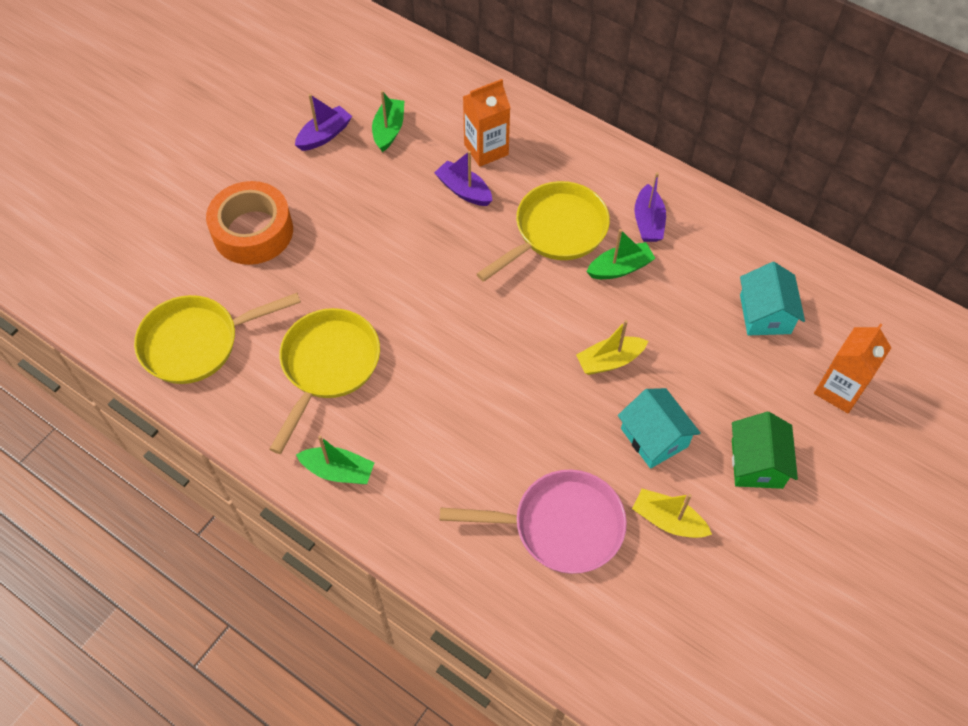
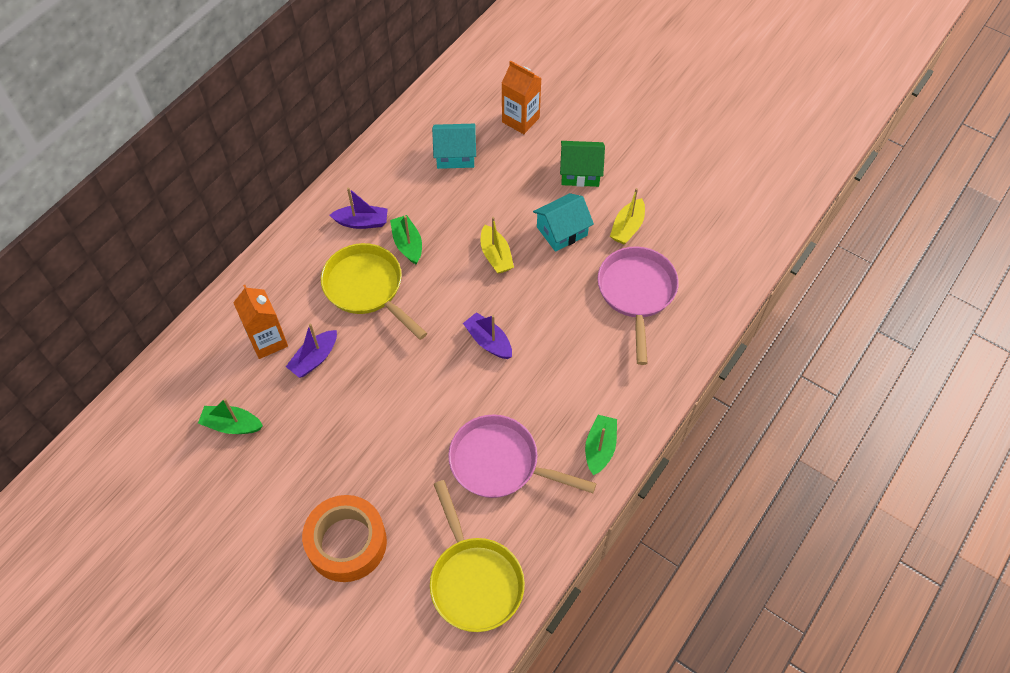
camera: 90 degrees left, 0 degrees up
(324, 135) = (230, 484): purple boat -> purple boat (488, 341)
(328, 366) = (500, 463): yellow pan -> pink pan

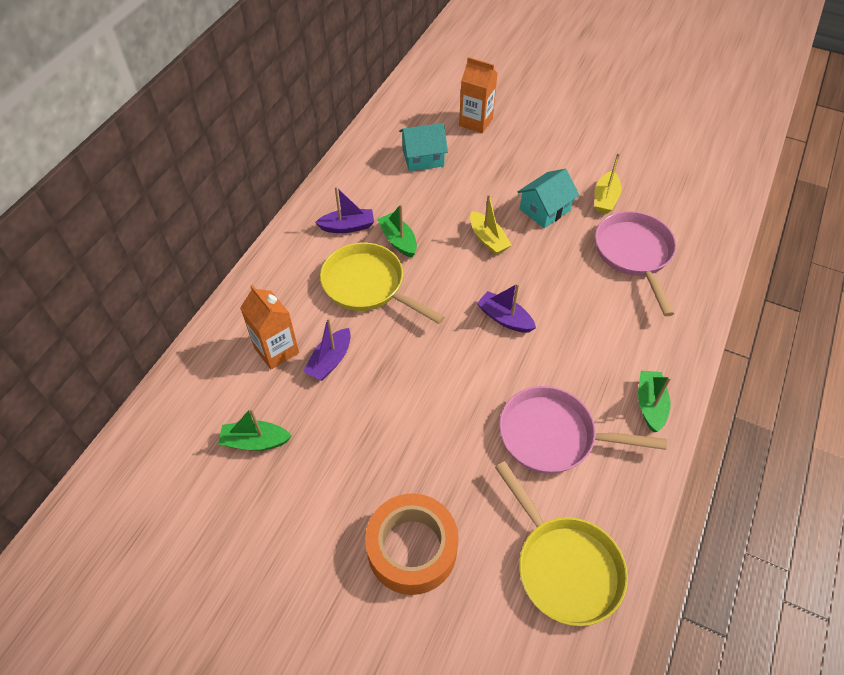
camera: 10 degrees left, 5 degrees down
(580, 172) = (545, 158): green house -> none

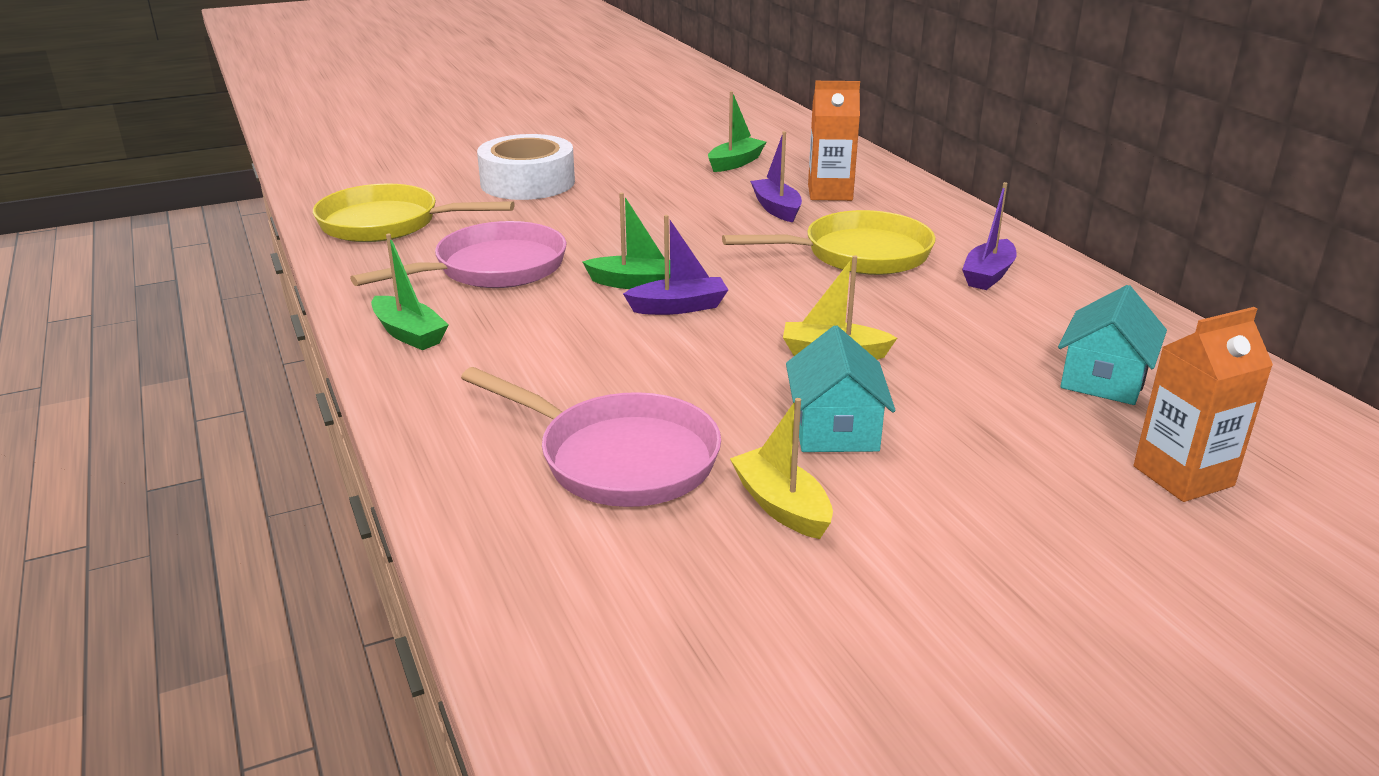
camera: 130 degrees right, 25 degrees down
(398, 240) = (917, 295): green boat -> green boat (635, 283)
(412, 548) = (527, 182): orange tape -> white tape

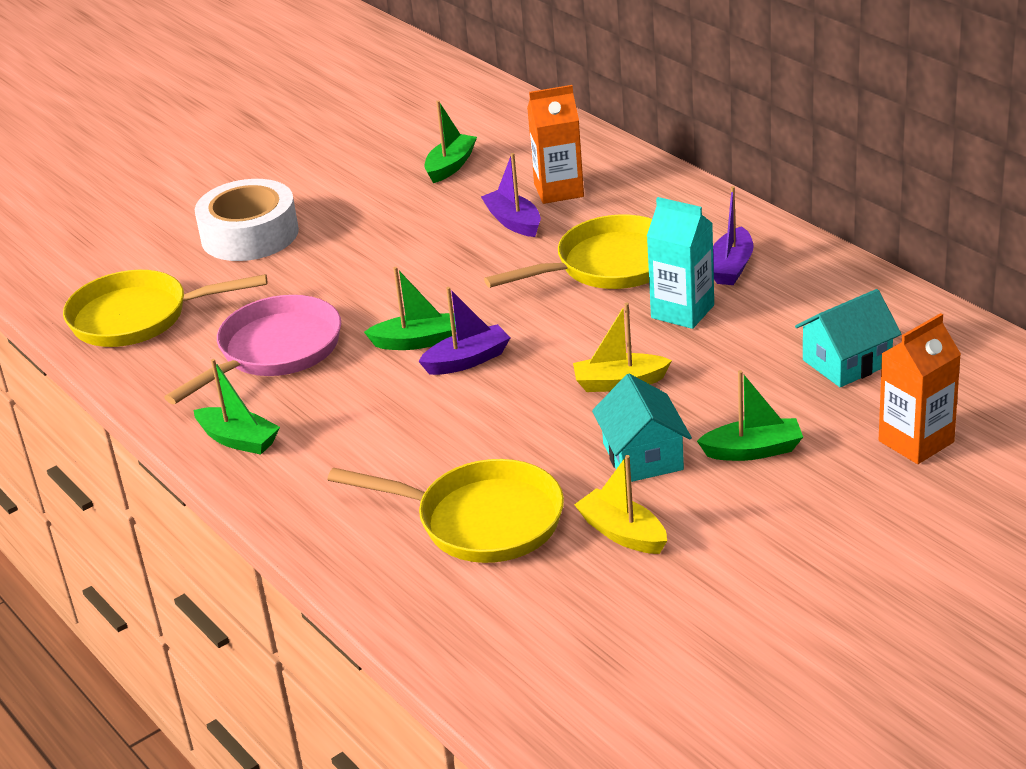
camera: 10 degrees left, 5 degrees up
(618, 458) = (480, 520): pink pan -> yellow pan
(924, 303) = (682, 311): none -> turquoise carton
(970, 447) = (753, 450): none -> green boat
(1104, 379) = (846, 362): turquoise house -> turquoise house turned 45 degrees clockwise

